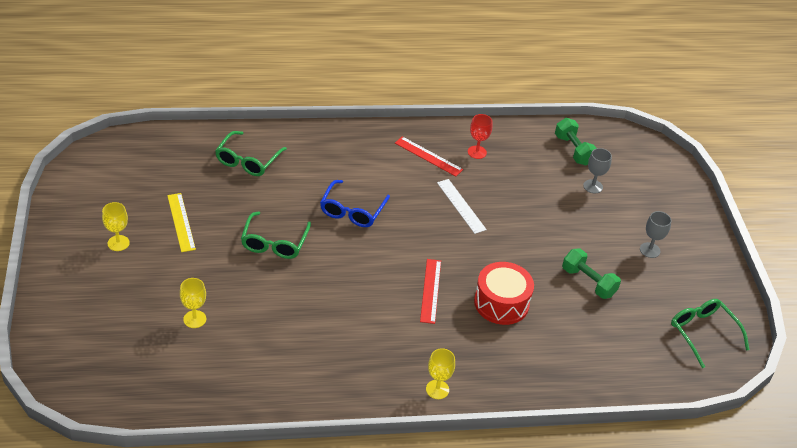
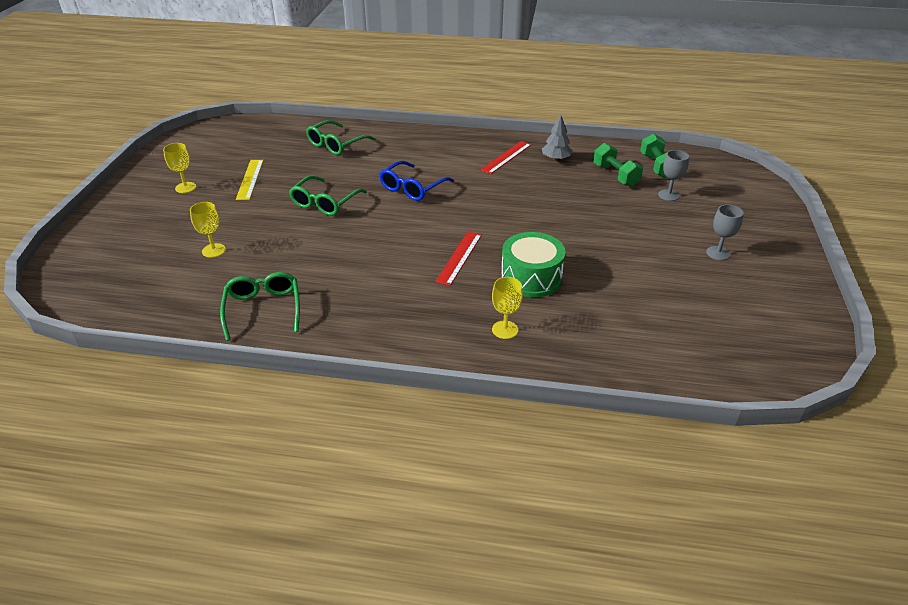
camera: 20 degrees right, 5 degrees down
(428, 156) = (506, 157): red ruler -> red ruler turned 75 degrees clockwise
(437, 389) = (424, 344): yellow goblet -> yellow goblet (505, 330)
(461, 206) = (522, 195): white ruler -> none
(477, 152) = (556, 159): red goblet -> grey tree
(501, 303) = (531, 277): red drum -> green drum
(588, 282) = (637, 272): green dumbbell -> green dumbbell (615, 175)
(703, 333) = (765, 337): green glasses -> green glasses (263, 309)

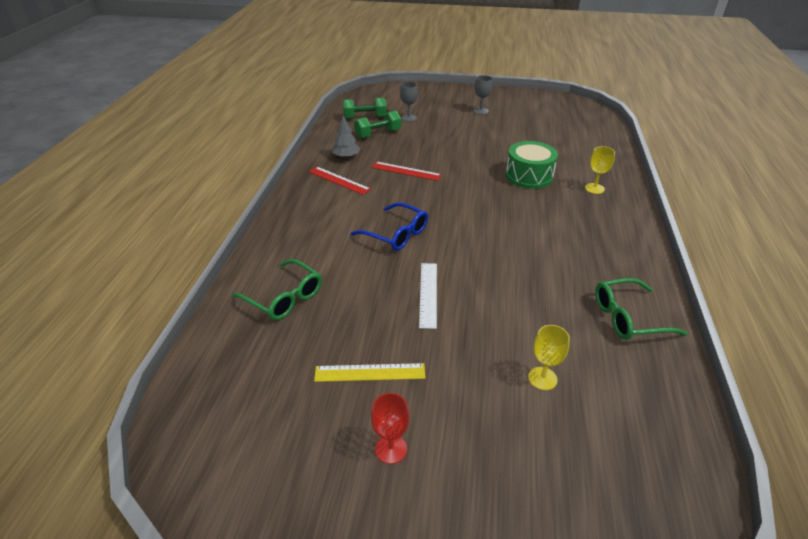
camera: 90 degrees left, 0 degrees up
(185, 187) = (391, 449): yellow goblet -> red goblet
(325, 203) = (428, 294): green glasses -> white ruler
(459, 258) = (511, 207): red ruler -> red ruler (406, 171)

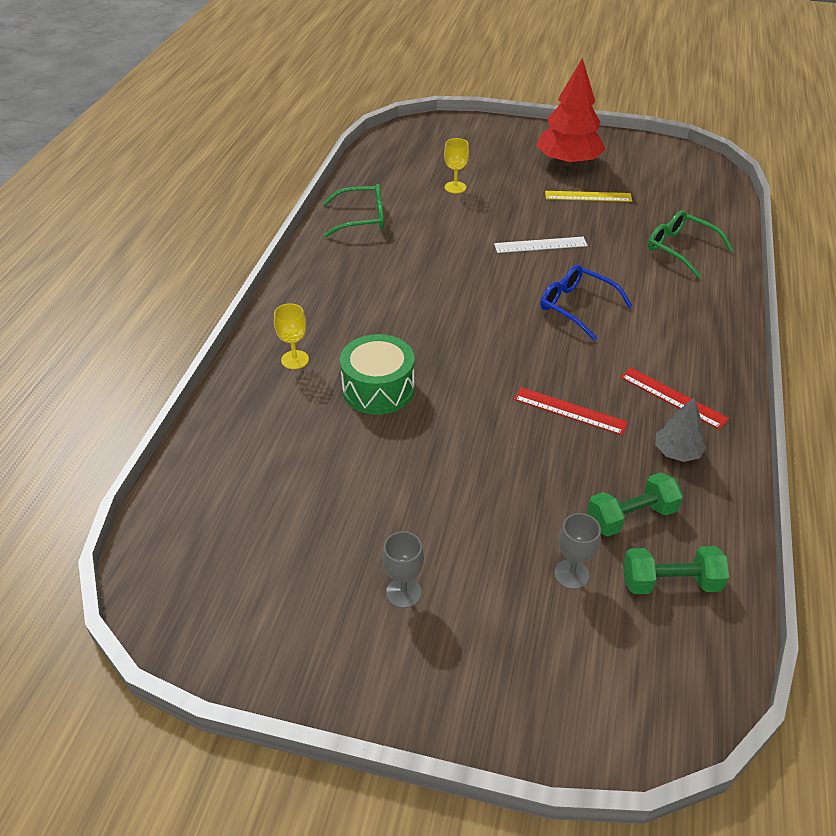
camera: 175 degrees left, 5 degrees up
(391, 449) = (568, 162): red goblet -> red tree
(428, 294) = (540, 245): white ruler -> white ruler turned 75 degrees clockwise

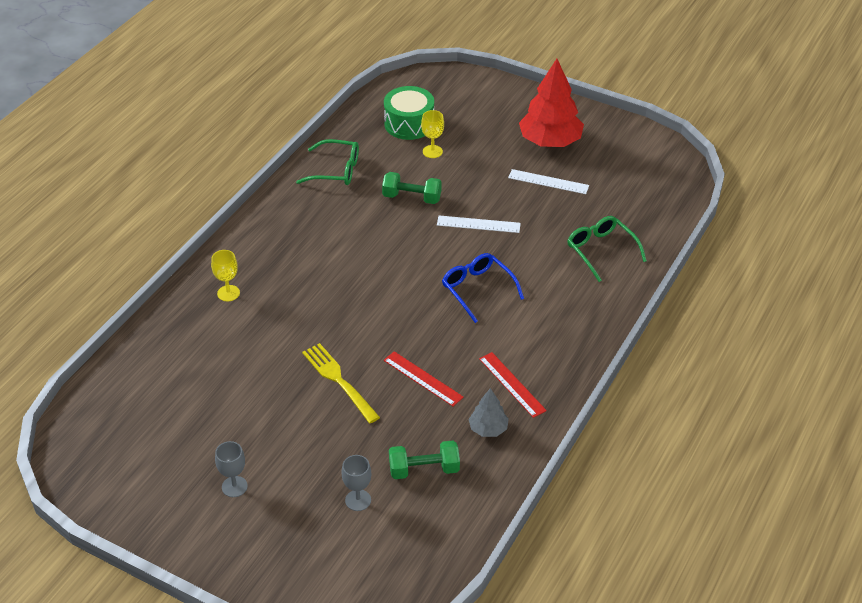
camera: 15 degrees right, 0 degrees up
(378, 389) = (282, 330): green drum -> green drum (409, 124)
(473, 432) = (339, 380): none -> yellow fork
(588, 196) = (548, 182): yellow ruler -> white ruler
(670, 582) = (426, 521): green dumbbell -> green dumbbell (412, 197)

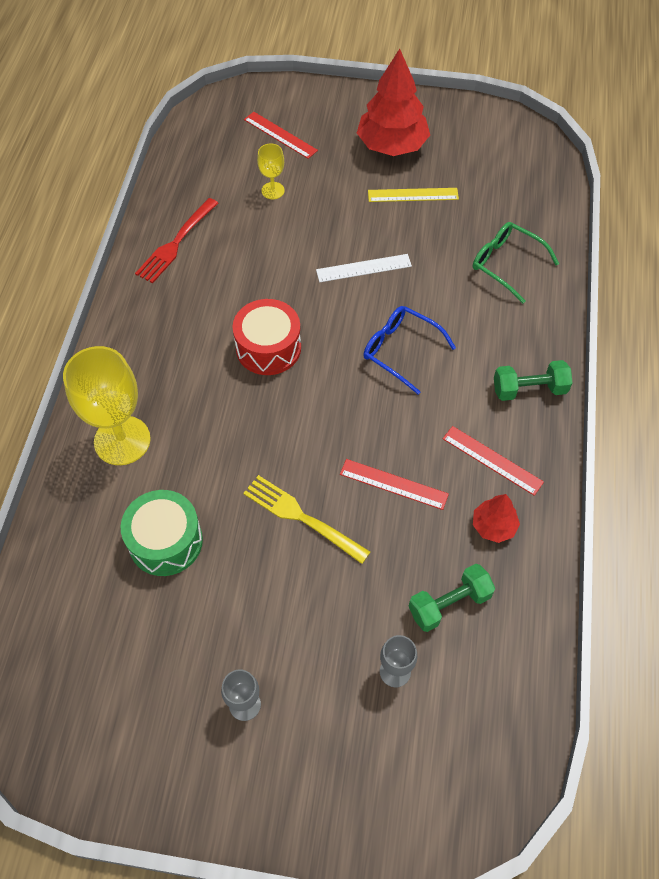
camera: 20 degrees left, 15 degrees up
(228, 293) = (122, 440): yellow goblet -> yellow goblet, size x2.05
(336, 170) = (176, 243): green glasses -> red fork
(372, 260) = (268, 348): none -> red drum
(409, 124) = (231, 163): green drum -> green drum (165, 541)
(412, 197) = (276, 255): green dumbbell -> green dumbbell (529, 389)
(459, 113) = (280, 135): none -> red ruler
(488, 429) = (493, 526): grey tree -> red tree
(548, 182) = (413, 195): white ruler -> yellow ruler

